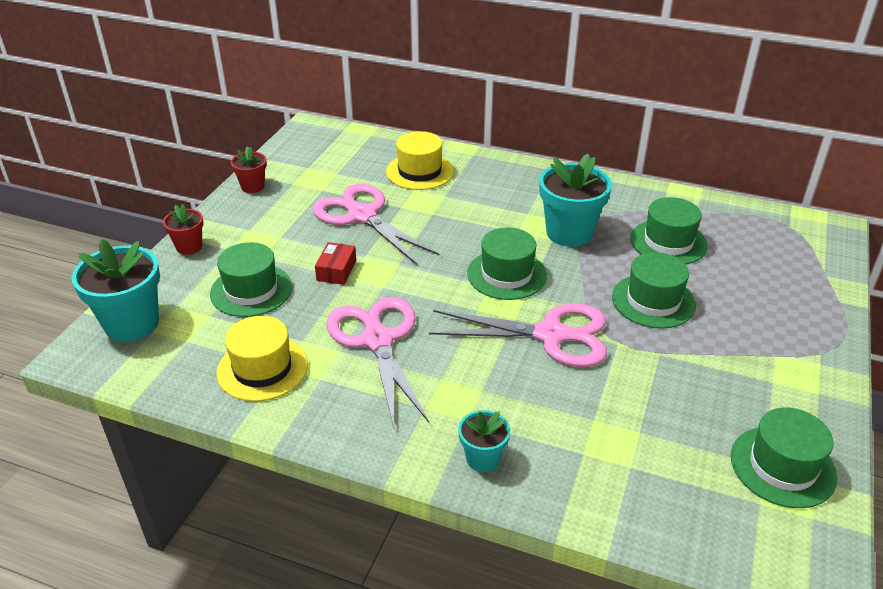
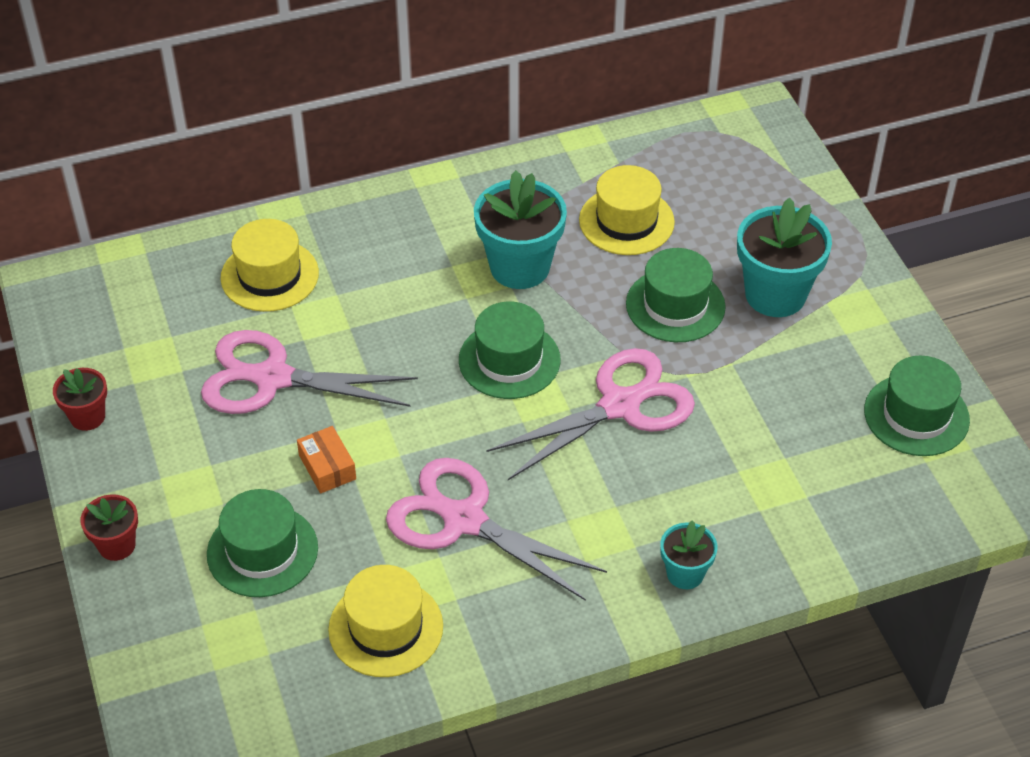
camera: 40 degrees left, 10 degrees up
(132, 324) = (179, 677): turquoise flower pot -> turquoise flower pot (775, 294)
(336, 270) = (327, 467): red box -> orange box
(668, 242) = (626, 221): green hat -> yellow hat

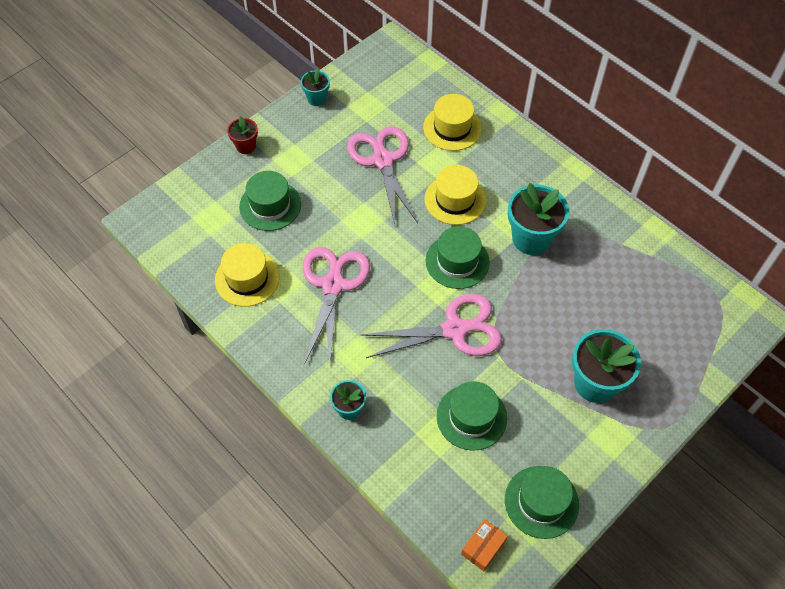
camera: 65 degrees right, 10 degrees up
(87, 417) = (316, 98): red flower pot -> turquoise flower pot
(327, 467) = (337, 209): orange box -> orange box (483, 547)
(619, 406) = (454, 330): pink scissors -> pink scissors turned 45 degrees counterclockwise
(626, 221) = (604, 278): yellow hat -> yellow hat (455, 200)
(675, 305) = (551, 330): green hat -> green hat (471, 417)

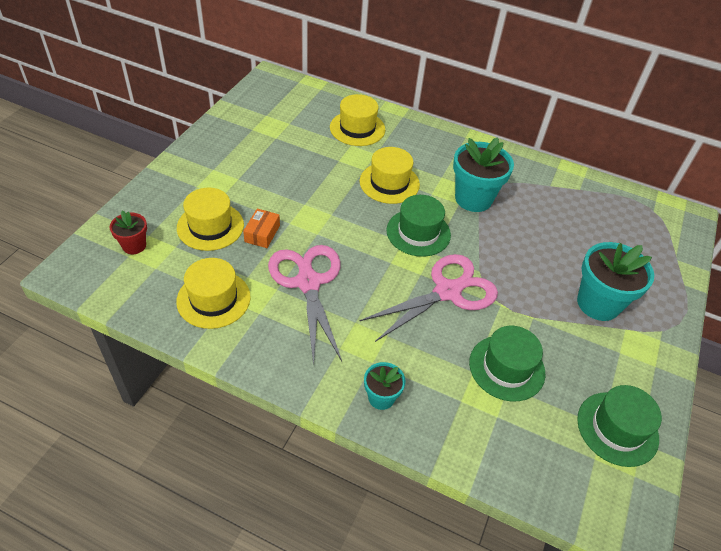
camera: 25 degrees left, 10 degrees down
(246, 146) = (163, 180): red flower pot -> red flower pot (134, 246)
(270, 205) = (210, 226): green hat -> yellow hat
(316, 98) = (219, 129): turquoise flower pot -> none
(382, 160) = (306, 165): pink scissors -> none
(483, 547) = (590, 496): orange box -> orange box (262, 233)

